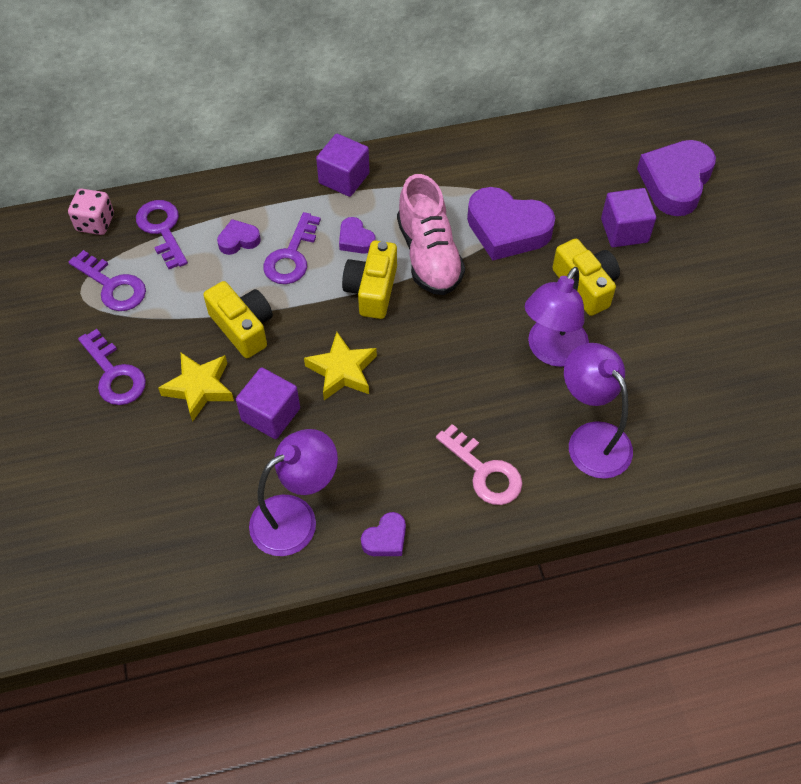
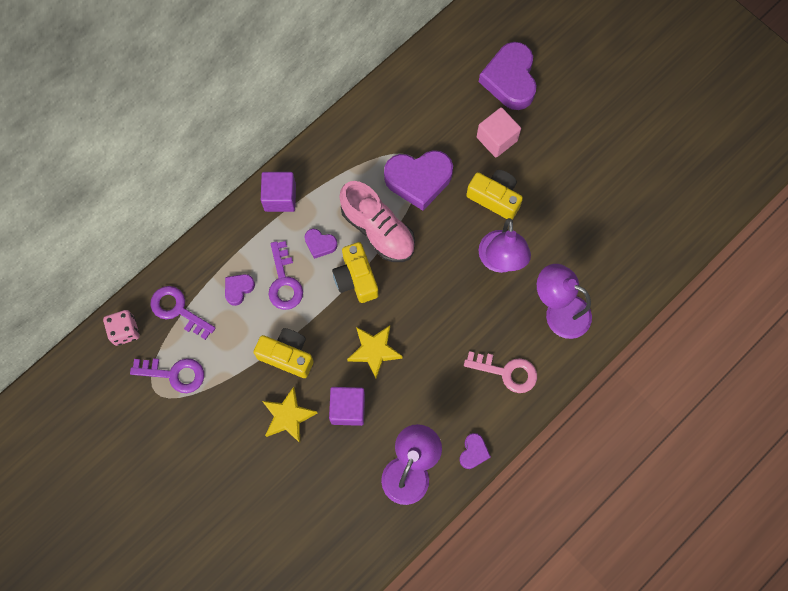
camera: 30 degrees left, 15 degrees up
(114, 374) = (224, 439): purple key -> none
(624, 230) = (497, 139): purple cube -> pink cube

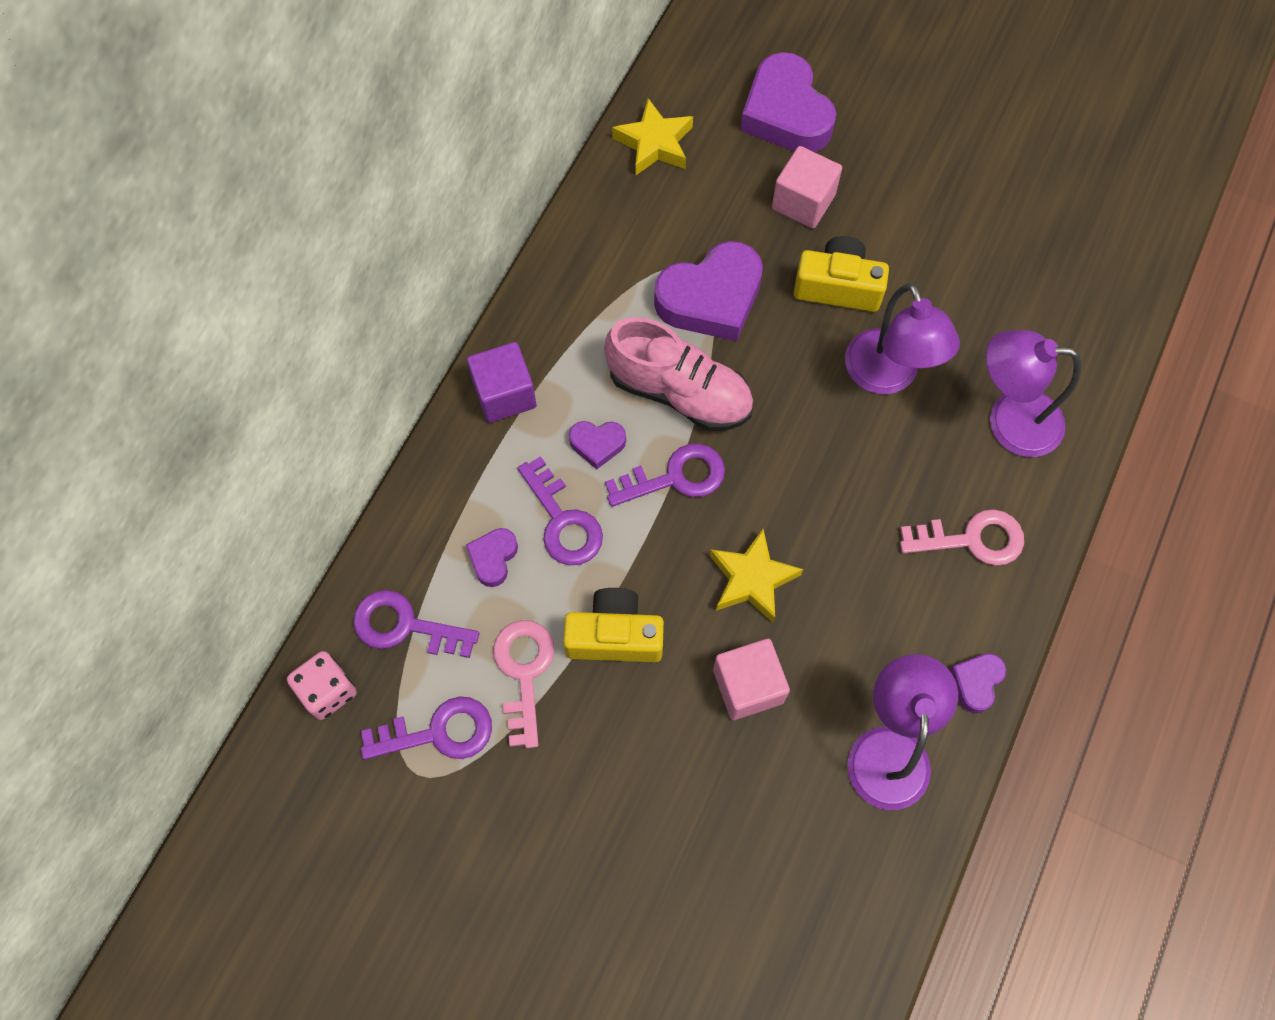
camera: 20 degrees left, 5 degrees down
(231, 358) = (524, 672): none -> pink key
(288, 416) = (656, 734): yellow star -> yellow star (654, 143)
(348, 409) = (748, 686): purple cube -> pink cube
(356, 278) = (676, 477): yellow camera -> purple key
(473, 452) = (976, 682): purple heart -> purple heart turned 150 degrees counterclockwise

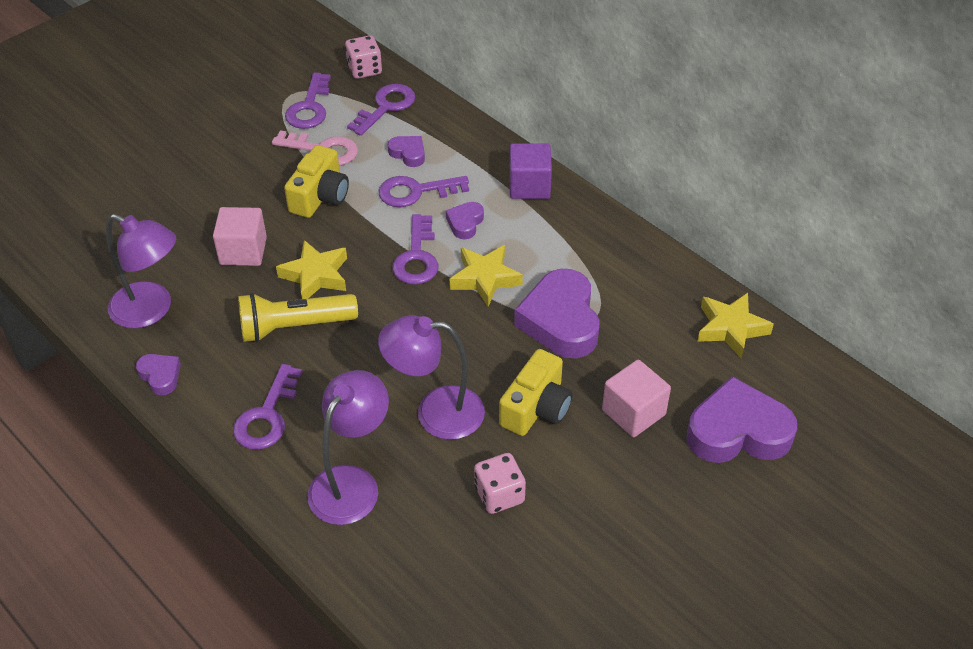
camera: 110 degrees right, 20 degrees down
(679, 392) = (485, 278): pink shoe -> yellow star
(840, 567) = (294, 327): none -> yellow flashlight
(955, 287) = (499, 495): none -> pink dice
(972, 539) = (267, 416): pink key -> purple key

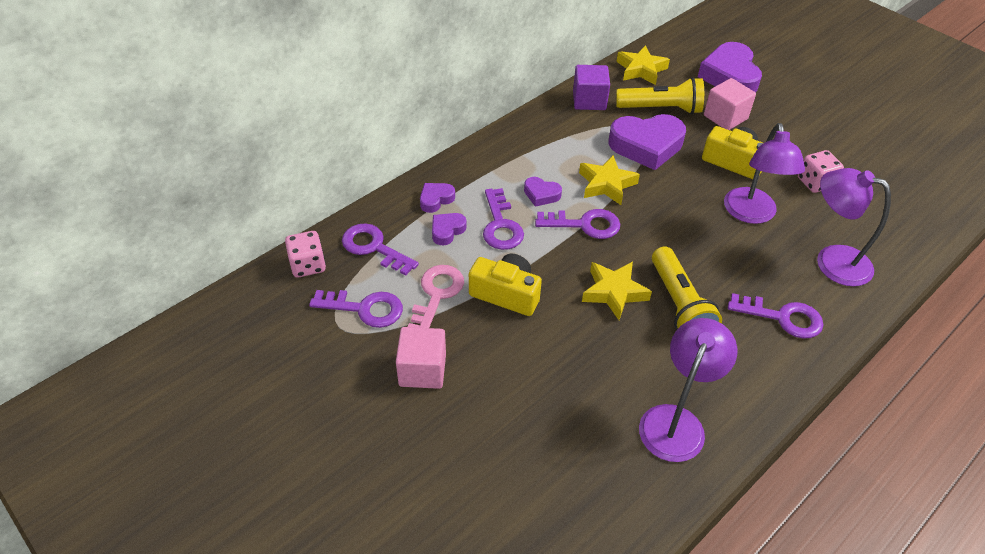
camera: 90 degrees left, 0 degrees up
(160, 376) = (758, 402): purple heart -> purple heart (436, 199)
(243, 251) = (586, 350): pink cube -> pink cube (422, 370)
(529, 186) = (494, 155): purple cube -> purple cube (589, 100)
(642, 343) = (661, 109): none -> yellow flashlight

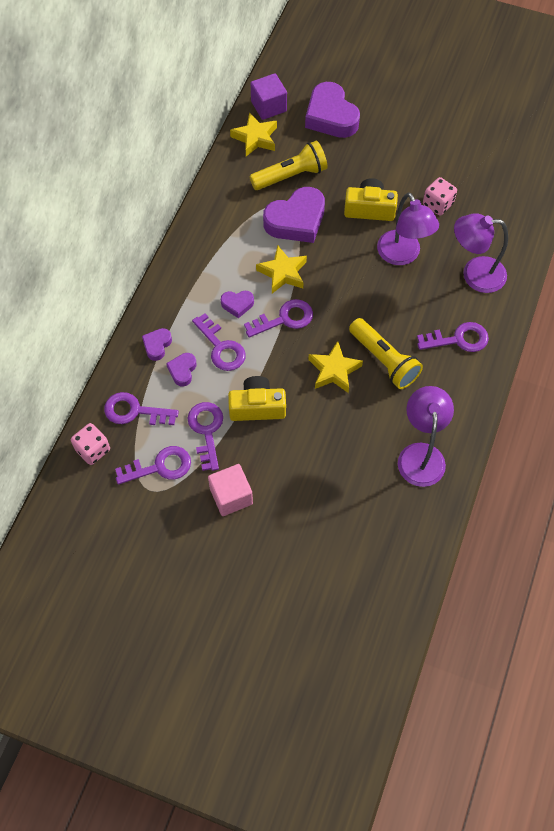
camera: 25 degrees left, 15 degrees up
(437, 294) = (206, 430): pink key -> purple key
(589, 100) = (228, 190): purple cube -> purple cube (268, 106)
(725, 117) = (345, 164): pink cube -> none

